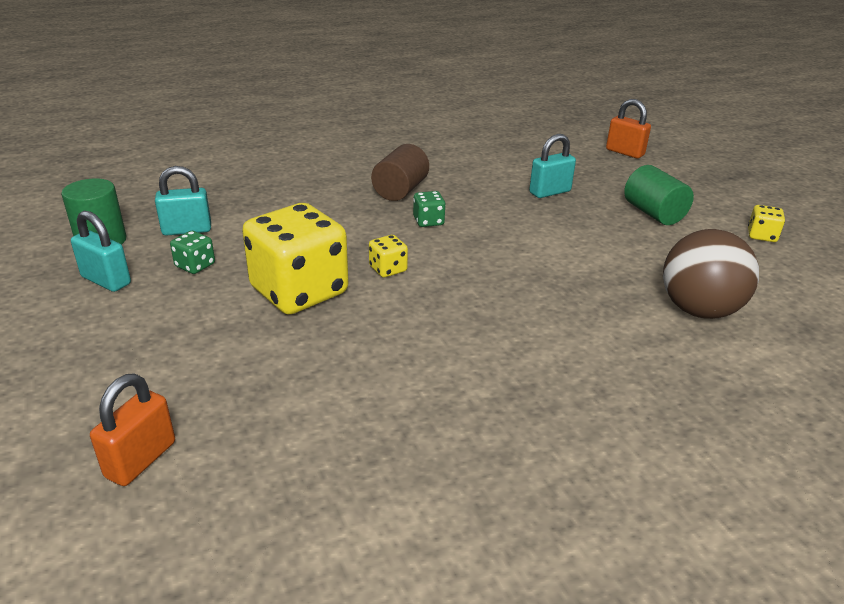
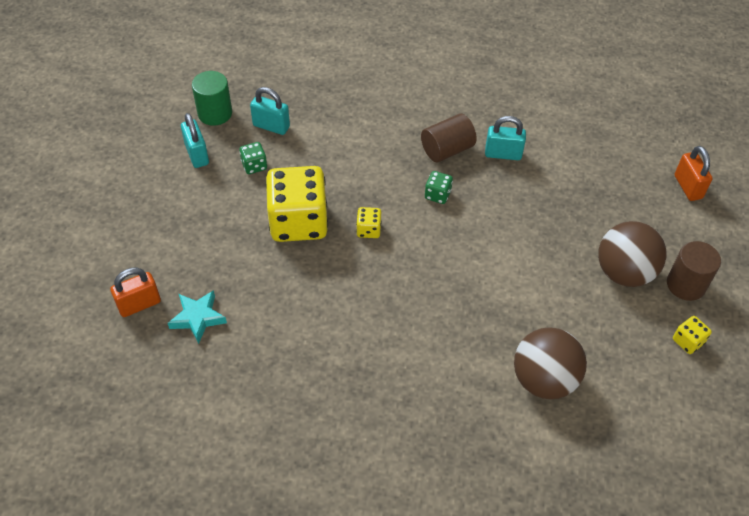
camera: 35 degrees right, 20 degrees up
(251, 434) = (198, 318): none -> turquoise star
(550, 192) = (564, 206): turquoise padlock -> turquoise padlock (503, 154)
(653, 213) = (624, 272): green cylinder -> brown ball
(707, 204) = (686, 284): none -> brown cylinder

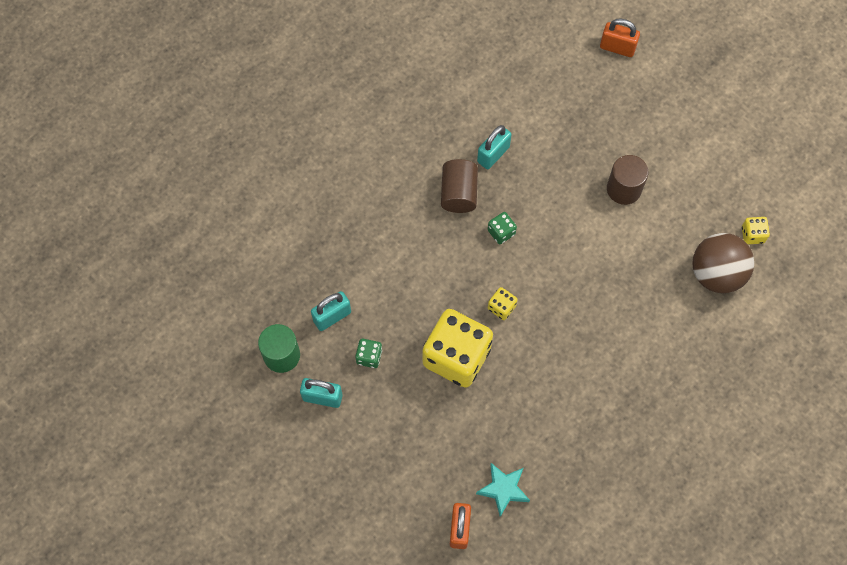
camera: 55 degrees left, 15 degrees up
(624, 272) = (663, 152): brown ball -> none
(686, 284) = (700, 119): brown cylinder -> brown cylinder (624, 189)
(688, 341) = (746, 156): yellow dice -> yellow dice (752, 235)

